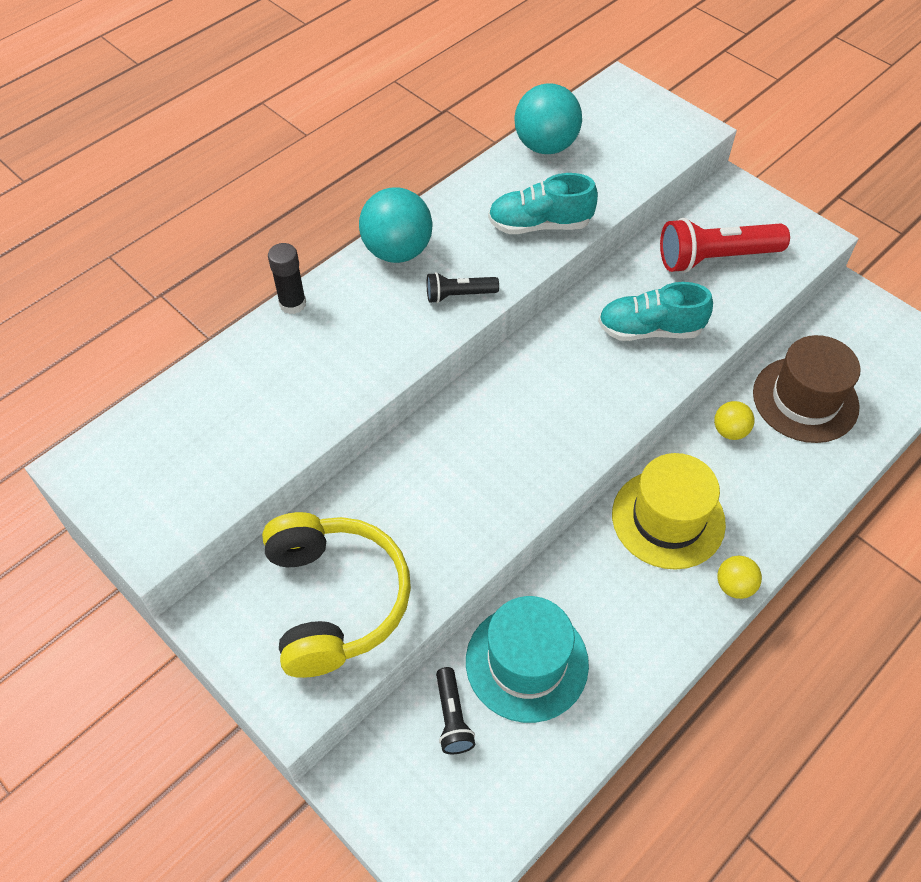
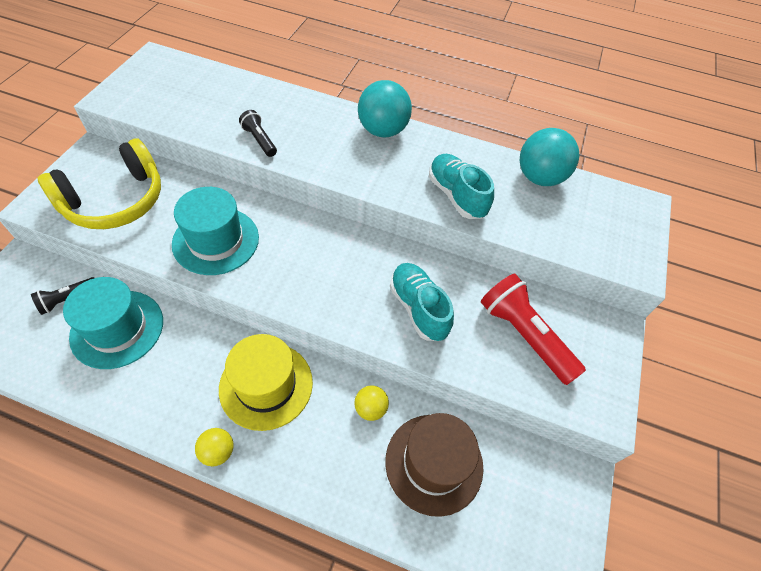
camera: 60 degrees right, 0 degrees up
(292, 304) = (310, 98): black glue stick -> none
(459, 295) = (361, 171): black flashlight -> black flashlight (259, 140)
(466, 495) = (216, 240): none -> turquoise hat

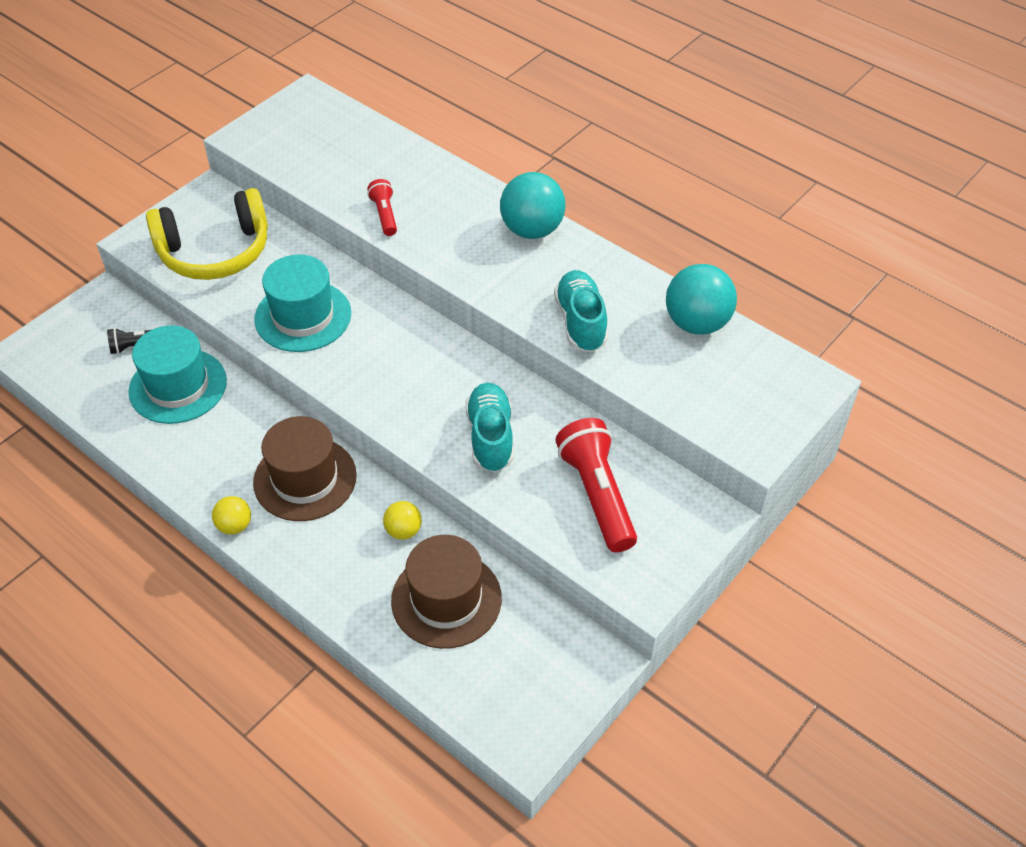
camera: 25 degrees right, 5 degrees down
(259, 140) = (384, 215): black flashlight -> red flashlight
(266, 385) = (305, 479): yellow hat -> brown hat

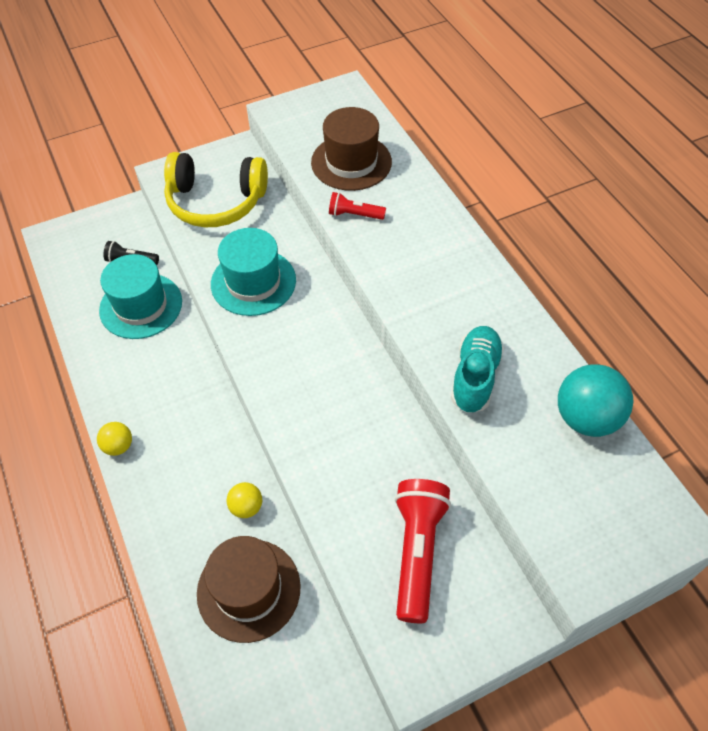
camera: 25 degrees right, 5 degrees up
(305, 479) = (193, 425): brown hat -> brown hat (351, 162)
(384, 215) = (354, 215): red flashlight -> red flashlight turned 90 degrees counterclockwise
(490, 437) = (350, 454): turquoise shoe -> none
(532, 230) = (474, 270): turquoise ball -> none

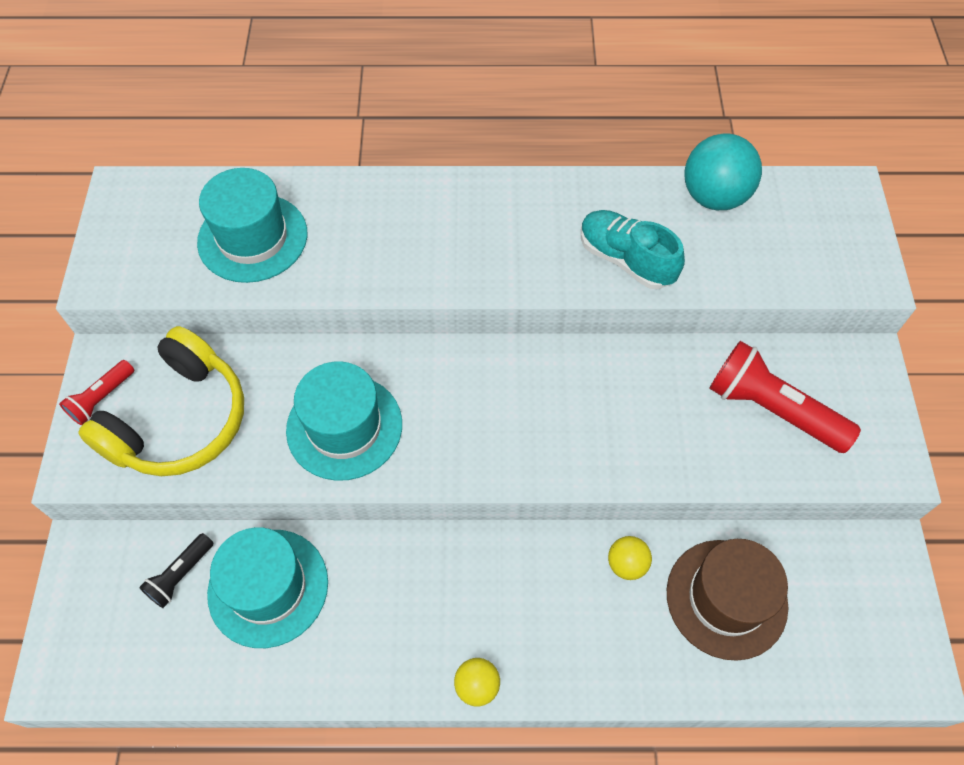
camera: 65 degrees left, 5 degrees up
(351, 162) = (252, 238): brown hat -> turquoise hat
(354, 215) = (340, 270): red flashlight -> red flashlight (101, 398)

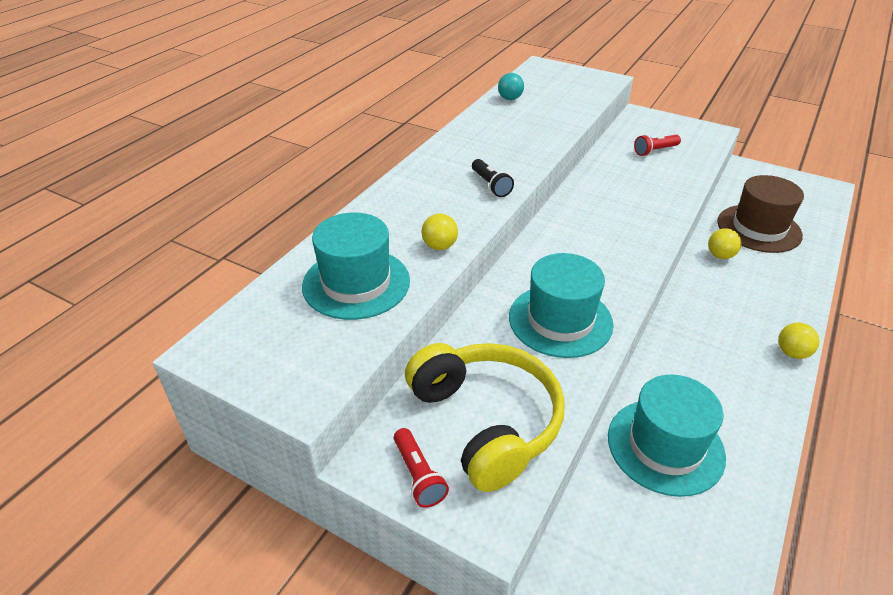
camera: 60 degrees left, 20 degrees down
(180, 575) = (626, 508): black flashlight -> black flashlight (491, 185)
(346, 272) = (439, 246): none -> yellow ball
(626, 260) = (531, 138): turquoise shoe -> none
(714, 197) = (510, 99): turquoise ball -> turquoise ball, size x0.53
(771, 409) = (655, 151): red flashlight -> red flashlight, size x0.53

